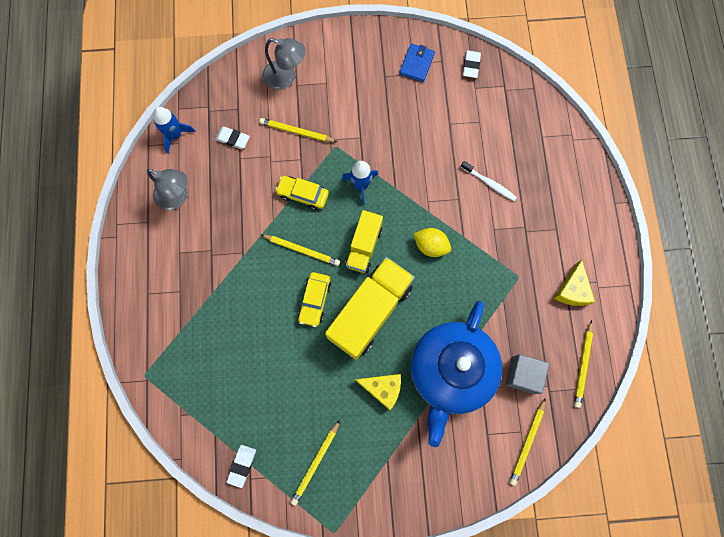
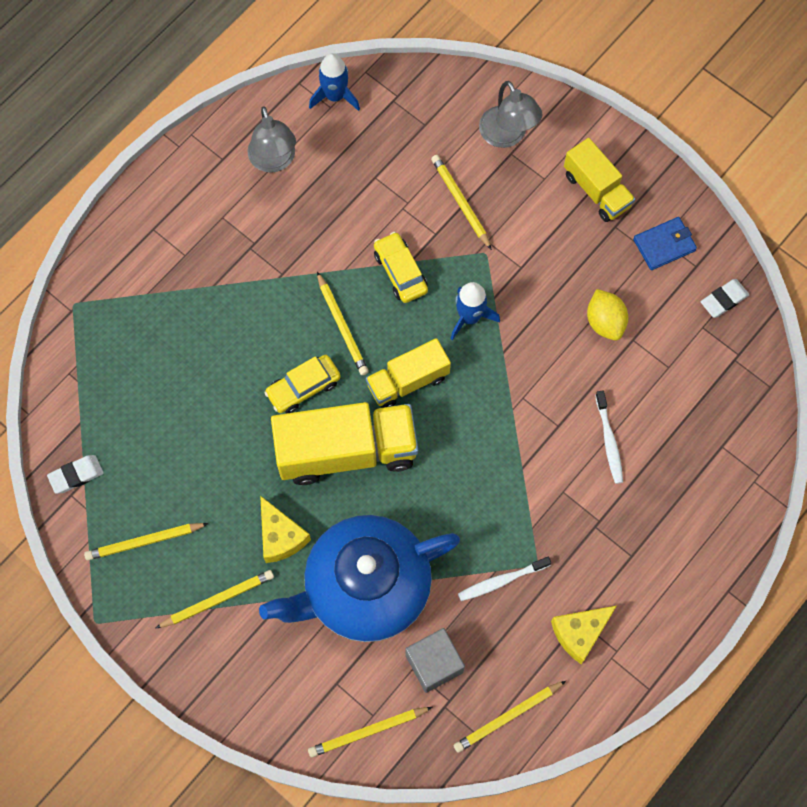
camera: 45 degrees right, 5 degrees down
(233, 139) = (388, 151): white eraser -> none
(357, 66) = (596, 190): none -> yellow truck
(385, 454) = (218, 600): none -> yellow pencil
(430, 246) = (477, 445): yellow lemon -> yellow lemon (605, 322)
(511, 301) = (501, 581): none -> white toothbrush

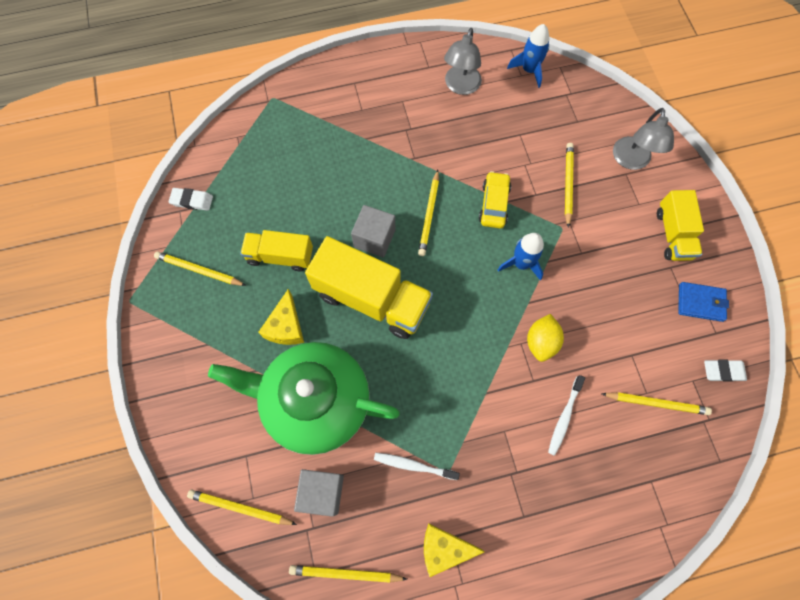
camera: 35 degrees right, 0 degrees up
(218, 600) = (214, 341): yellow pencil -> yellow pencil (656, 403)
(303, 387) = (374, 238): yellow car -> grey cube
(365, 587) = (315, 401): blue teapot -> green teapot
(408, 381) = (447, 279): yellow truck -> yellow truck (280, 256)
(605, 322) = (618, 329): yellow lemon -> yellow lemon (541, 342)

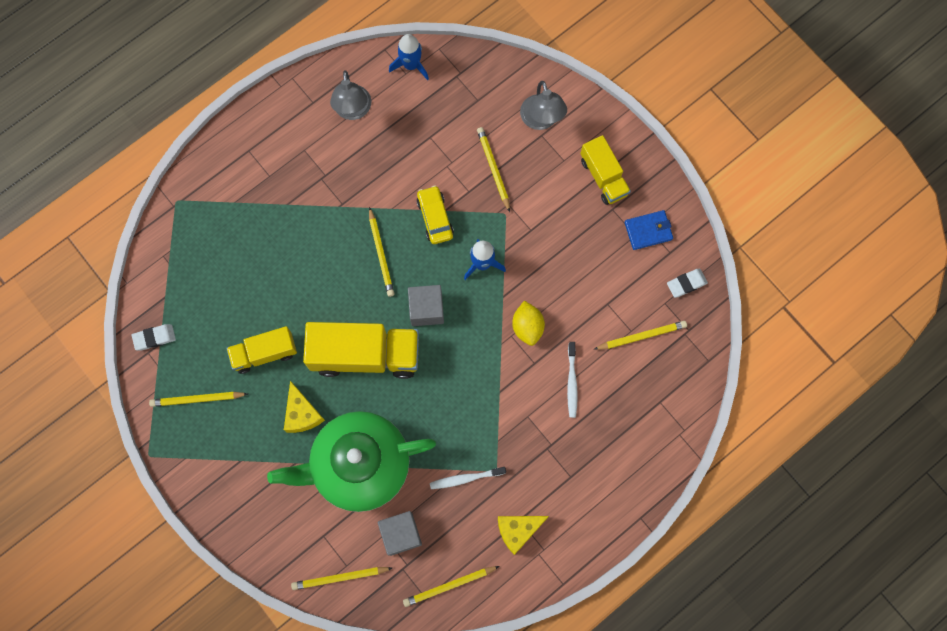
camera: 25 degrees left, 5 degrees up
(374, 238) = (342, 298): grey cube -> grey cube (426, 309)

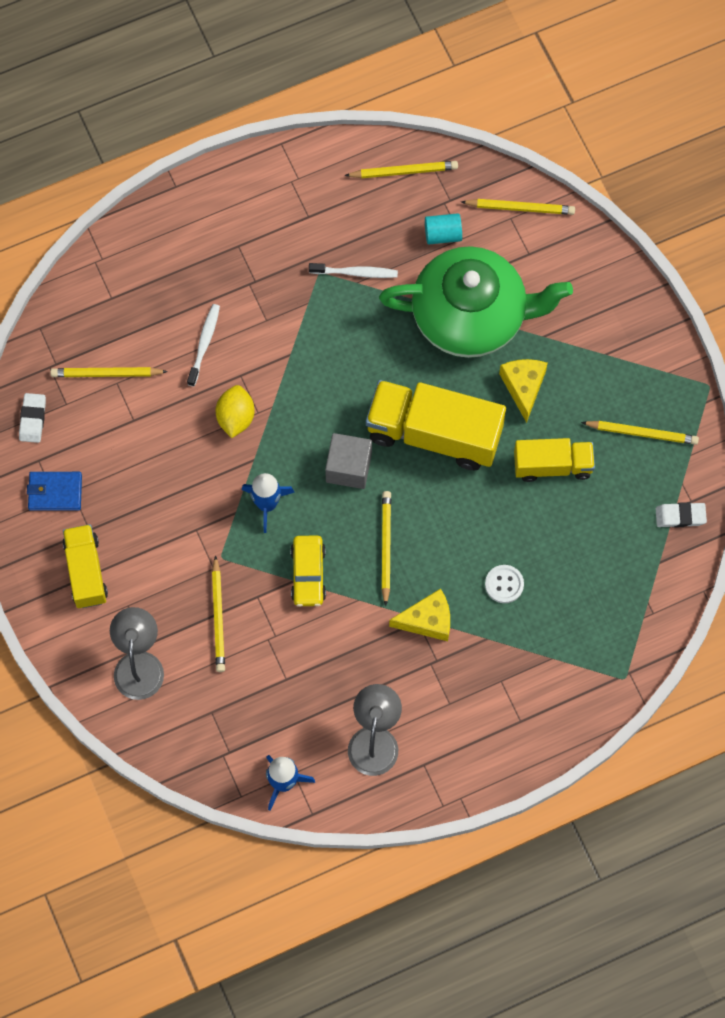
camera: 165 degrees left, 5 degrees down
(282, 248) = (504, 584): none -> white button
(401, 534) = (443, 234): grey cube -> turquoise cylinder
(518, 530) = (313, 207): yellow cheese -> yellow cheese (427, 620)
(686, 284) = (32, 419): white eraser -> white eraser turned 75 degrees counterclockwise

